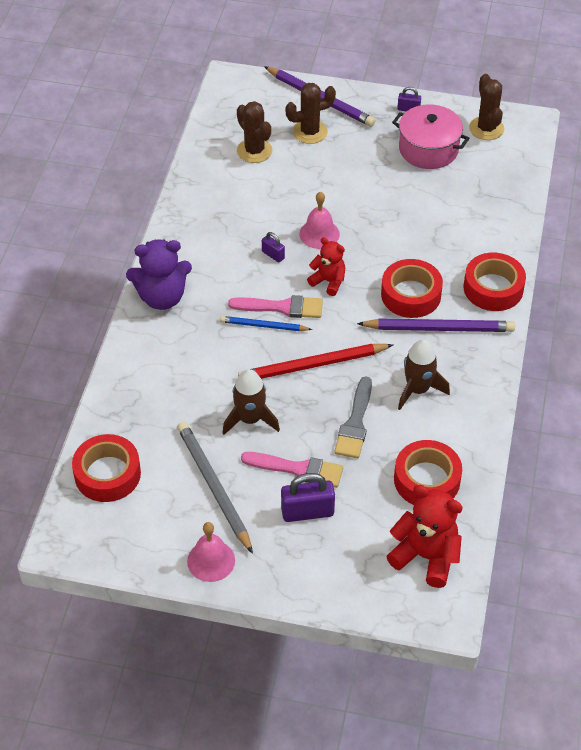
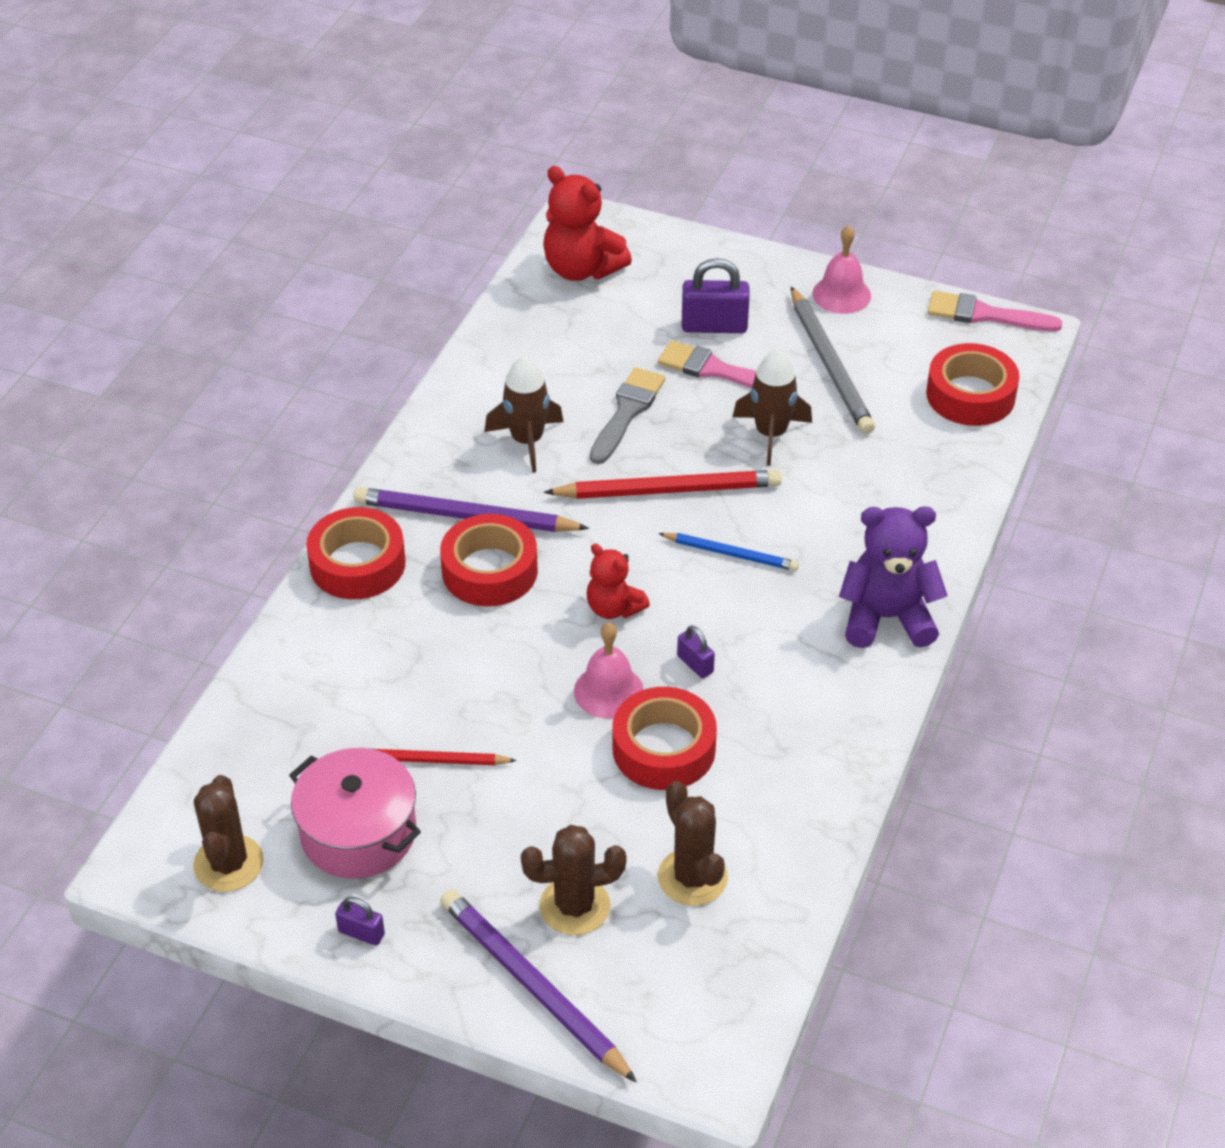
camera: 170 degrees left, 5 degrees down
(281, 307) = (698, 578): pink brush -> pink brush (985, 315)
(403, 186) = (434, 761): none -> red pencil
(427, 480) = (553, 340): red tape -> red tape (663, 748)

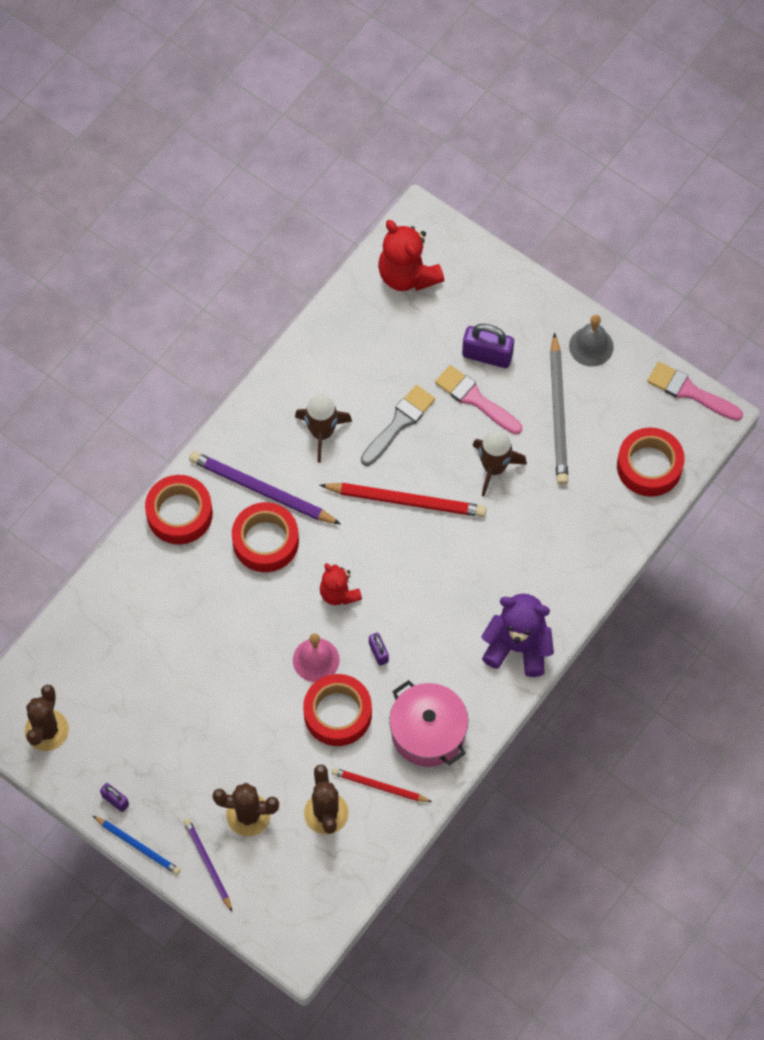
camera: 15 degrees right, 20 degrees up
(358, 833) = (130, 728): pink pot -> pink pot (428, 732)
(434, 761) = (190, 686): red pencil -> red pencil (379, 787)
(533, 987) = (207, 864): purple pencil -> purple pencil, size x0.59
(730, 553) = (431, 567): blue pencil -> blue pencil (138, 846)
(841, 294) = (591, 346): pink bell -> grey bell

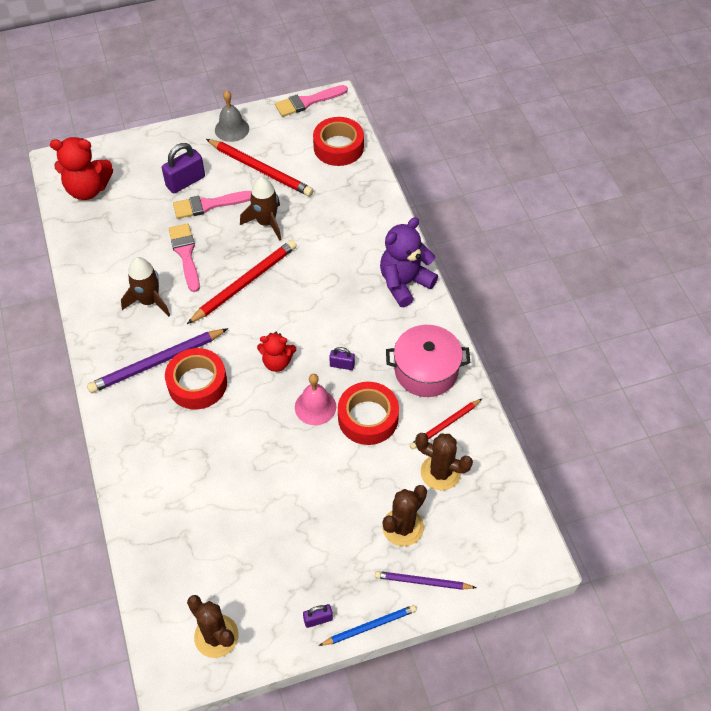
camera: 55 degrees left, 10 degrees down
(179, 514) = (124, 426): red tape -> none
(399, 423) = (185, 254): grey brush -> pink brush
(558, 413) = (260, 169): grey pencil -> red pencil

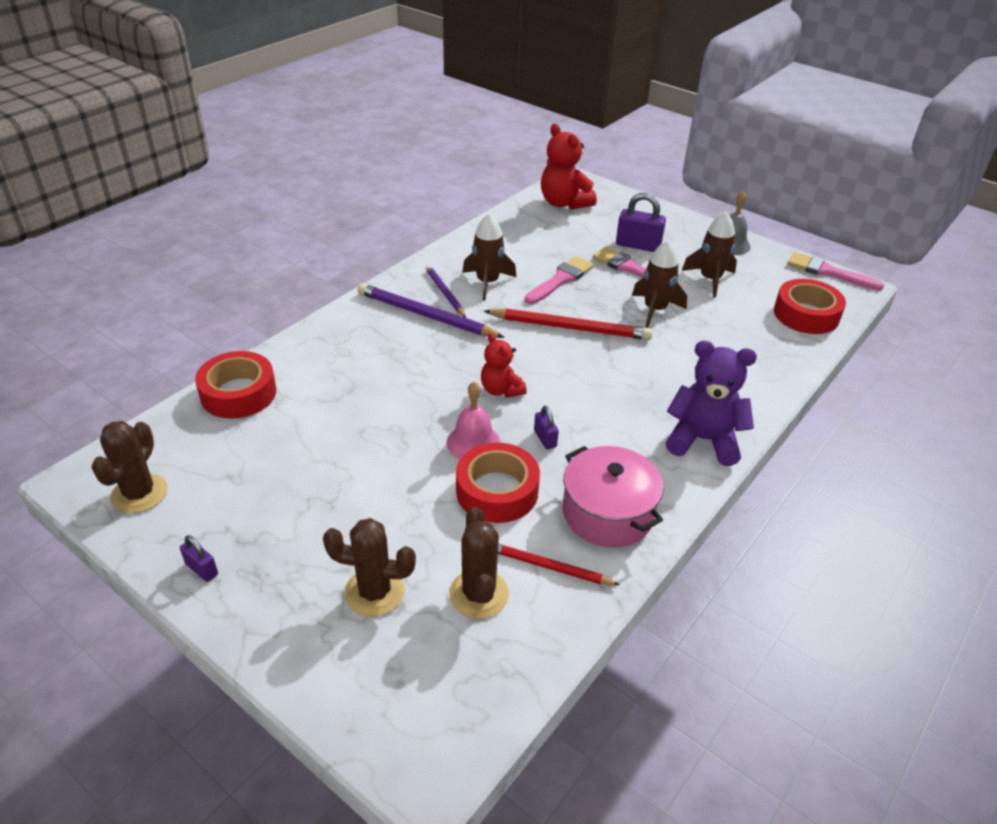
camera: 55 degrees right, 15 degrees down
(197, 383) = (426, 349): red tape -> red tape (238, 393)
(260, 169) = (710, 279): red pencil -> brown rocket
(369, 626) = (217, 623): blue pencil -> none
(423, 582) = (309, 650): purple pencil -> purple pencil (445, 293)

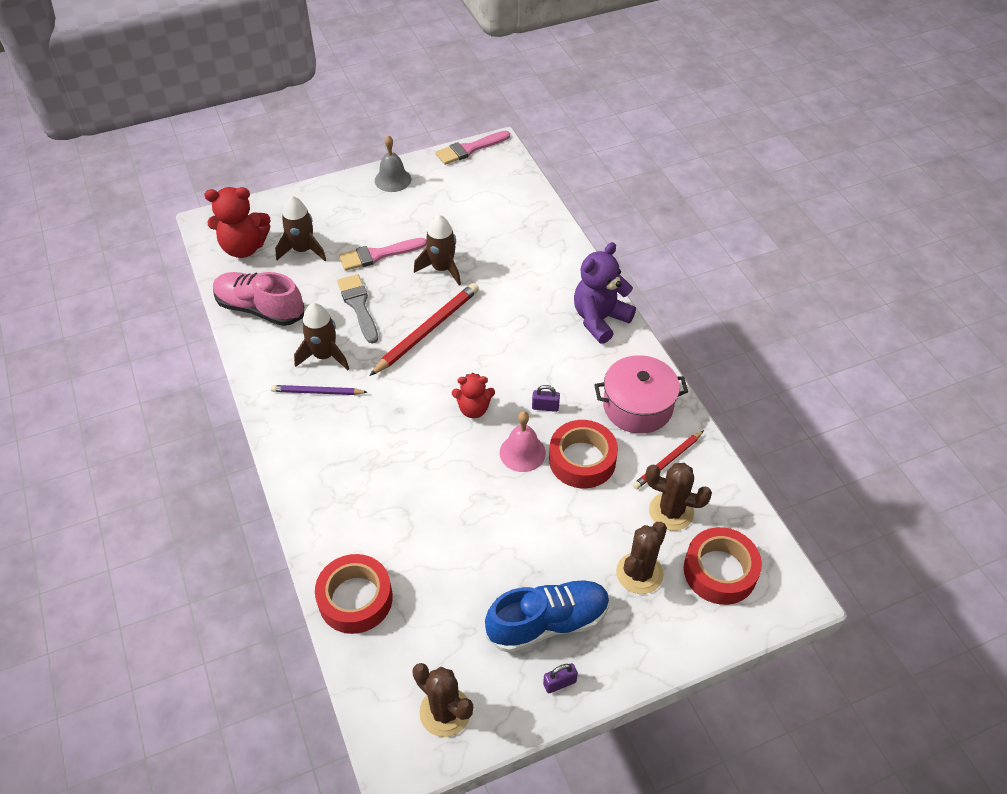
camera: 60 degrees left, 10 degrees up
(272, 534) = (548, 623): none -> blue shoe
(426, 316) = (340, 419): purple pencil -> none
(507, 234) = (260, 309): none -> pink shoe
(560, 280) = (359, 306): pink brush -> grey brush
(638, 245) = (350, 234): purple padlock -> none
(710, 279) = (429, 217): brown rocket -> brown rocket (303, 250)
(806, 315) = (508, 190): red tape -> red tape (720, 571)

